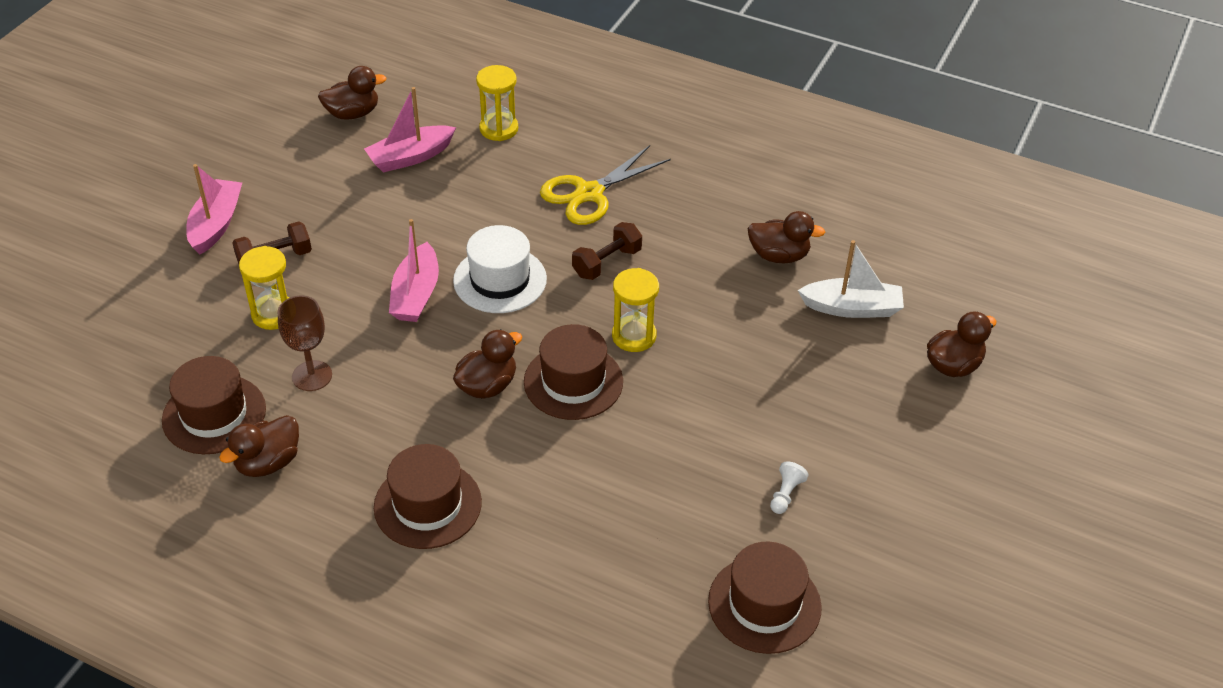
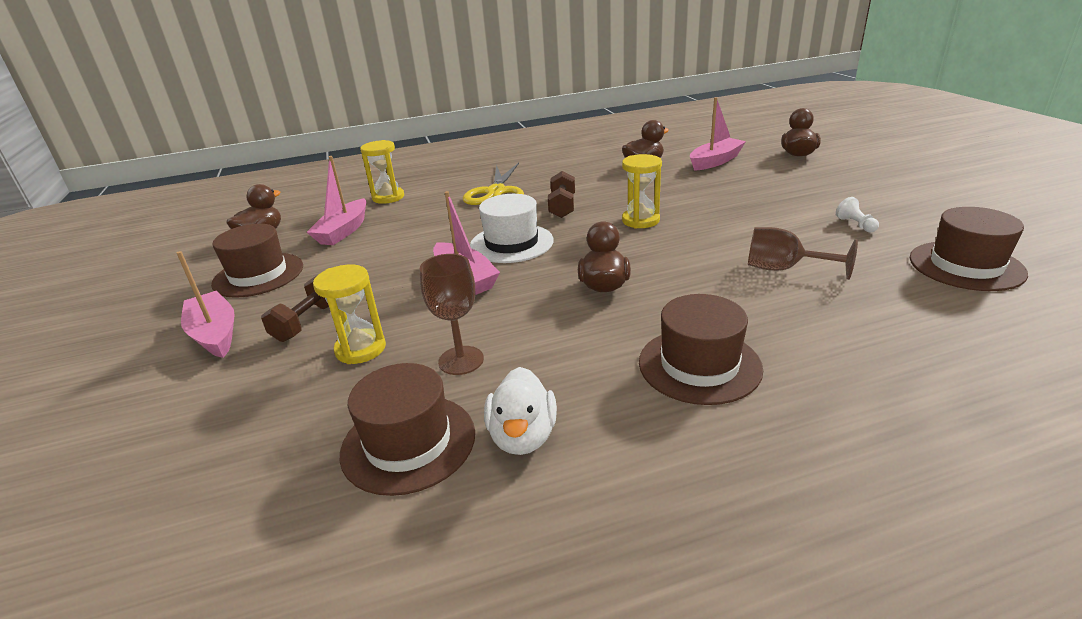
camera: 40 degrees left, 15 degrees down
(268, 462) = (523, 436): brown duck -> white duck
(573, 382) = (651, 253): brown hat -> brown hat (258, 275)
(631, 483) = (783, 269): none -> brown goblet
(852, 308) = (715, 161): white boat -> pink boat

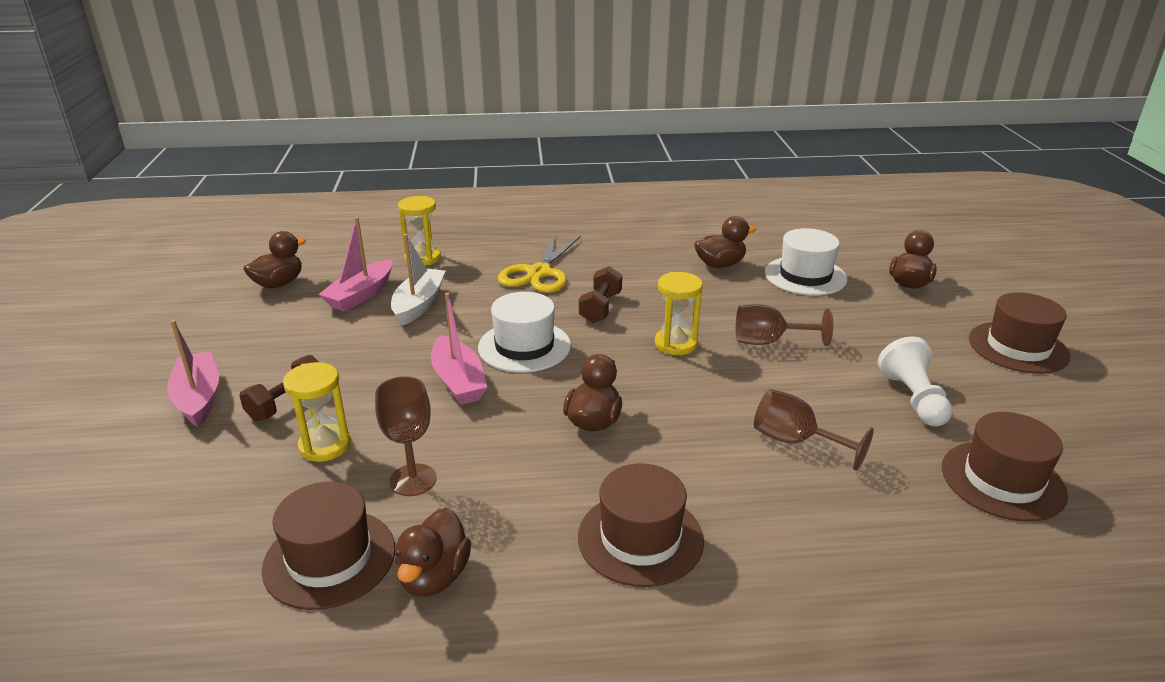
camera: 10 degrees right, 0 degrees up
(258, 275) = (259, 335): brown hat -> brown hat (1018, 347)
(400, 229) = (419, 304): none -> white boat
(523, 436) = (434, 576): white duck -> brown duck
(715, 161) = (805, 276): pink boat -> white hat
(715, 207) = (768, 341): none -> brown goblet
(855, 224) = (913, 399): white pawn -> white pawn, size x1.87

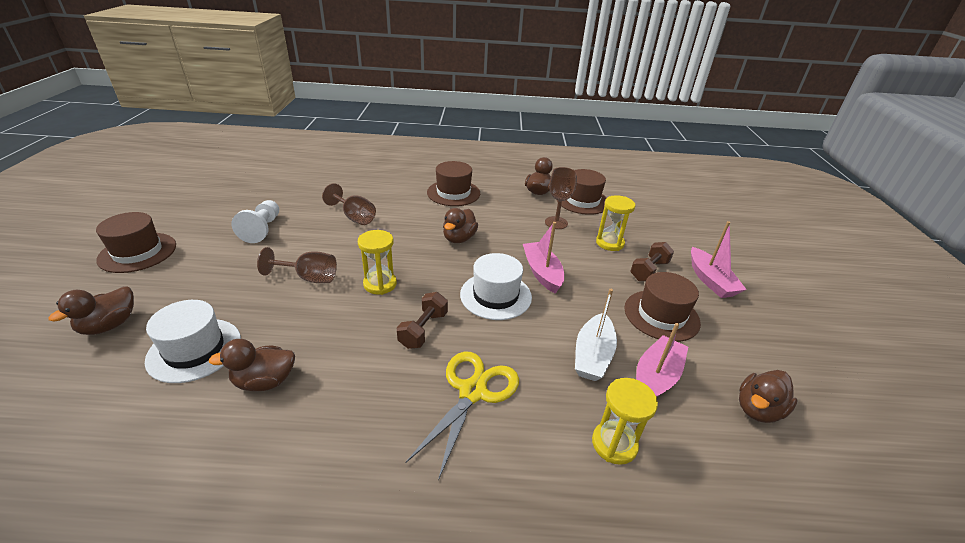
camera: 175 degrees left, 5 degrees up
(1002, 480) = (274, 192): brown hat -> brown hat (661, 315)

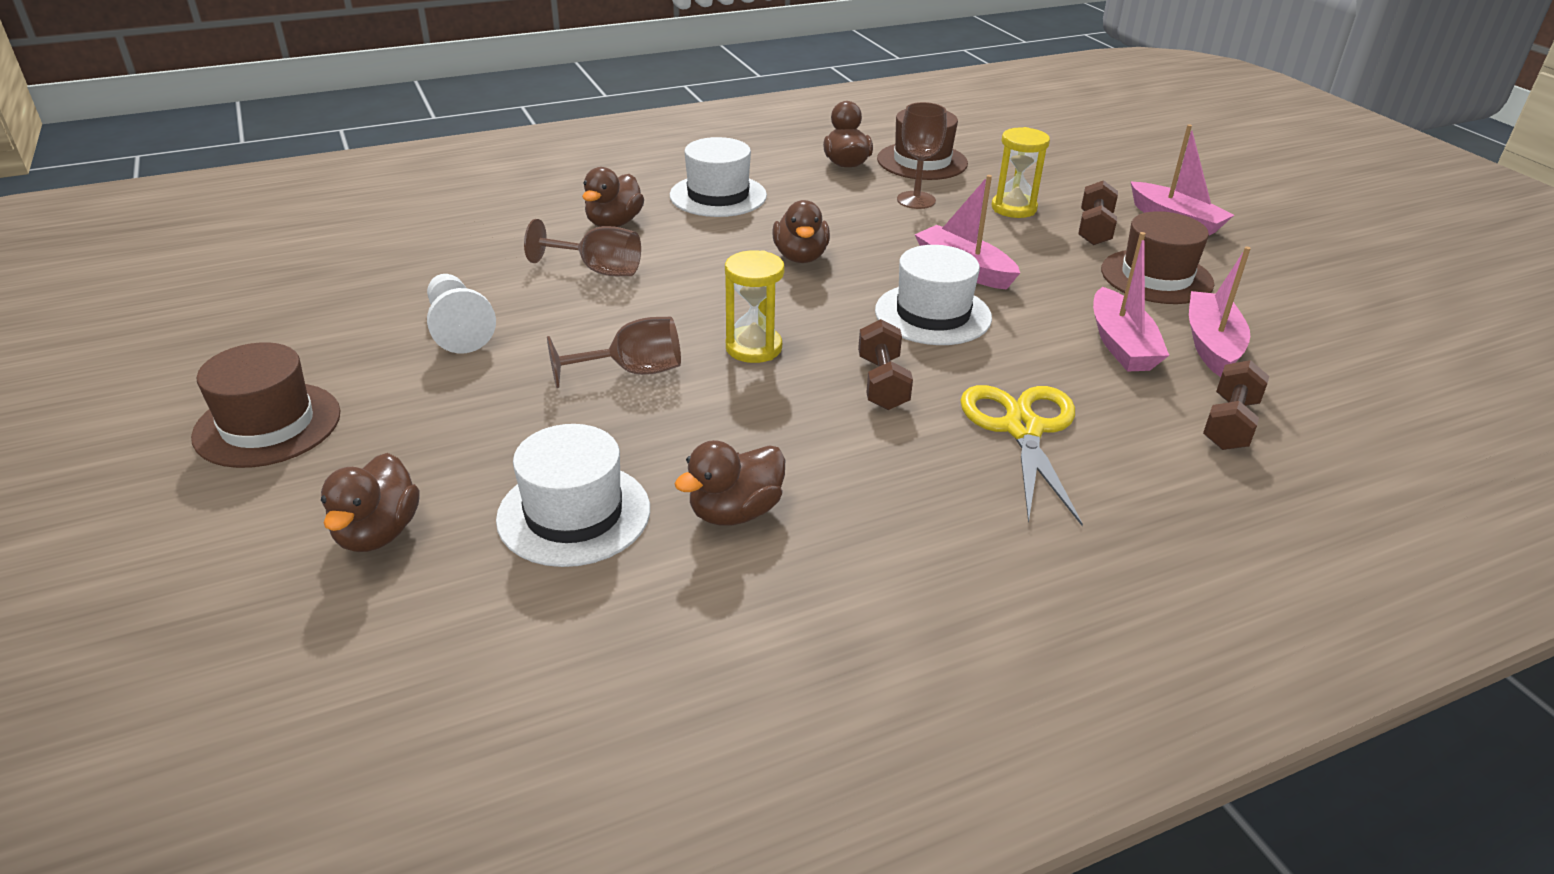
camera: 25 degrees left, 0 degrees up
(453, 193) = (718, 196): brown hat -> white hat
(592, 355) = (1121, 344): white boat -> pink boat
(614, 444) = (1229, 424): yellow hourglass -> brown dumbbell
(758, 409) = (1339, 342): brown duck -> brown duck (614, 223)

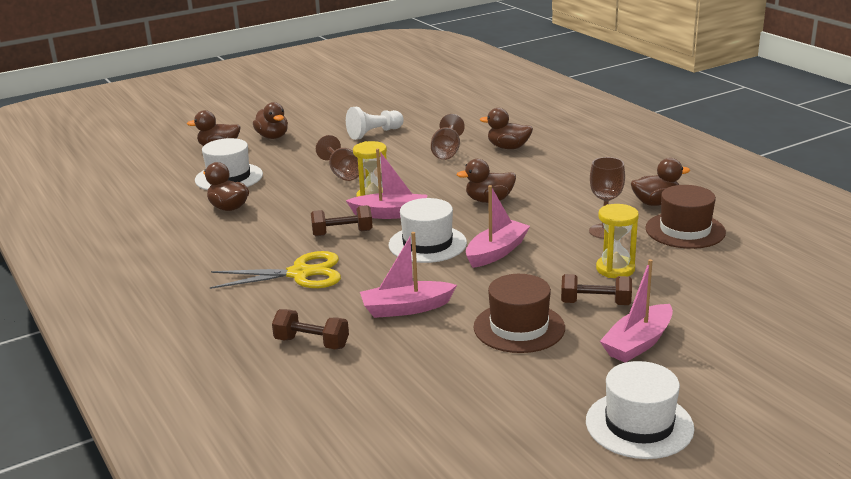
camera: 85 degrees right, 10 degrees down
(267, 424) = (290, 117): brown hat -> none
(372, 451) = (272, 137): none -> brown duck
(718, 196) = (567, 169): white hat -> white hat (639, 424)
(1211, 344) = (416, 344): pink boat -> pink boat (390, 214)

